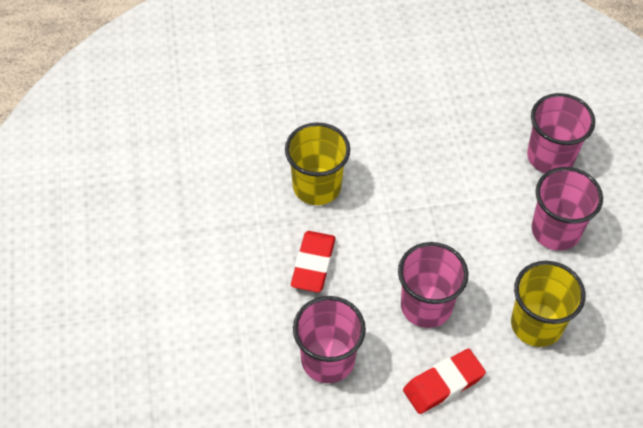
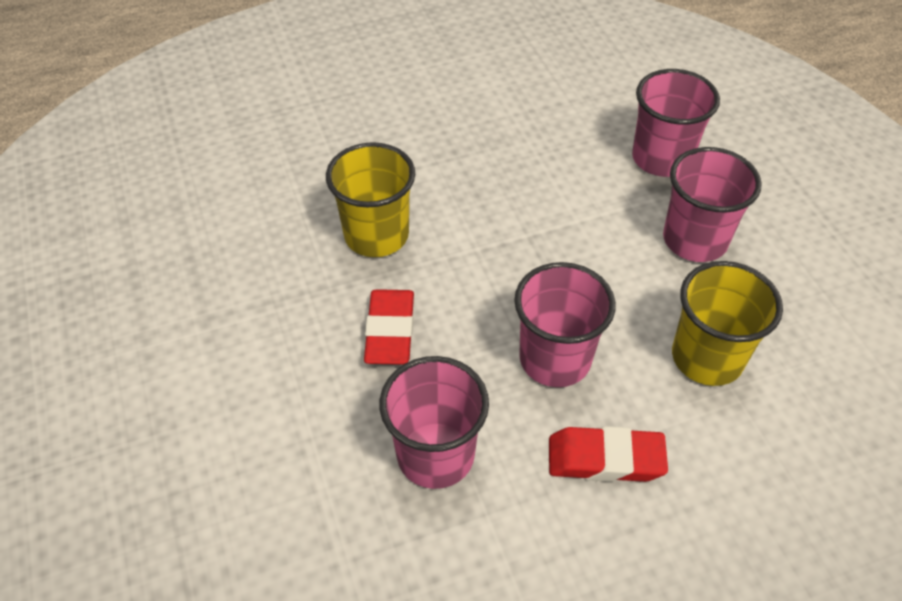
camera: 10 degrees left, 5 degrees down
(443, 384) = (605, 459): red eraser -> red eraser turned 45 degrees clockwise

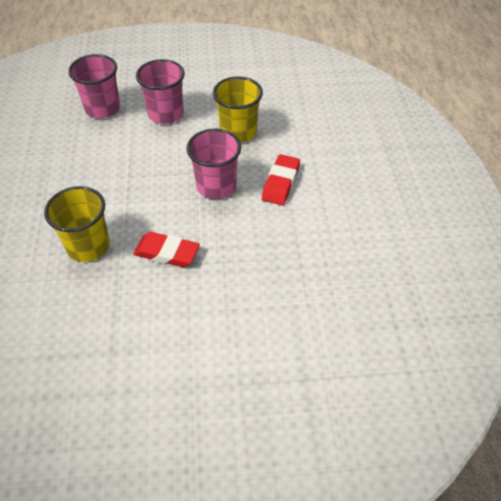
camera: 75 degrees left, 0 degrees up
(435, 455) = (256, 248): pink cup -> none

